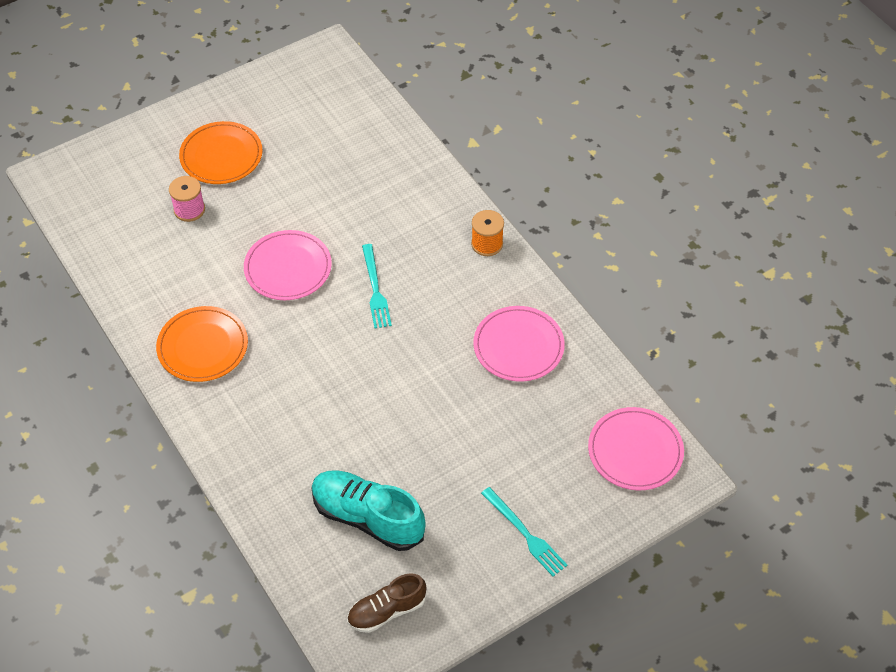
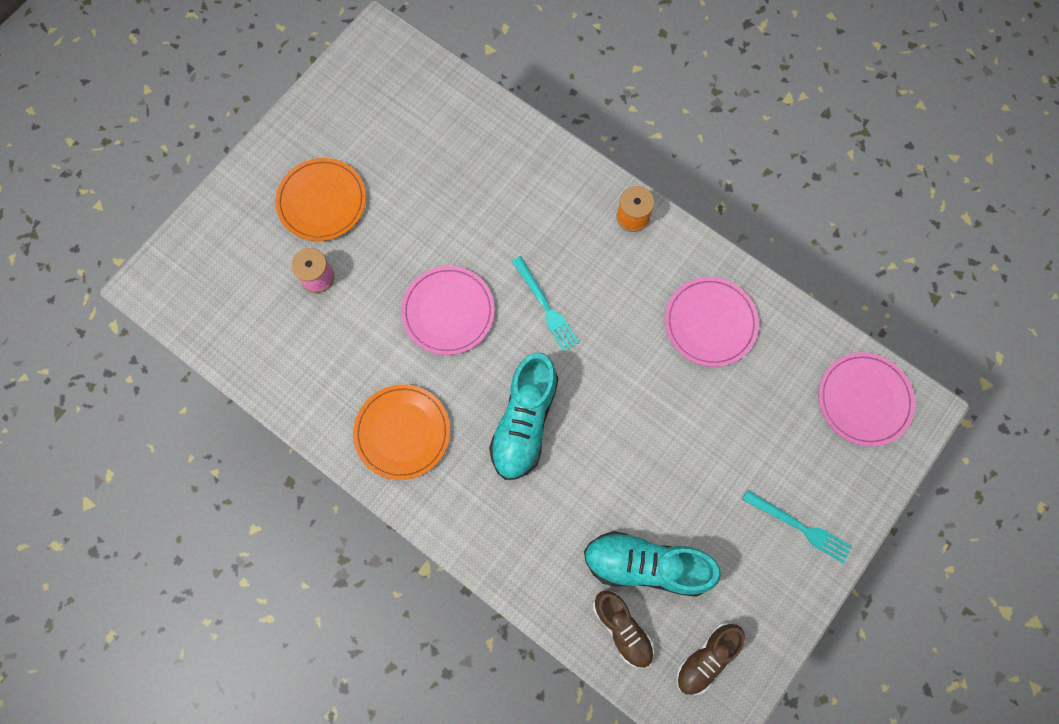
camera: 20 degrees left, 20 degrees up
(313, 371) = (524, 422): none -> turquoise shoe
(321, 561) = (622, 628): none -> brown shoe

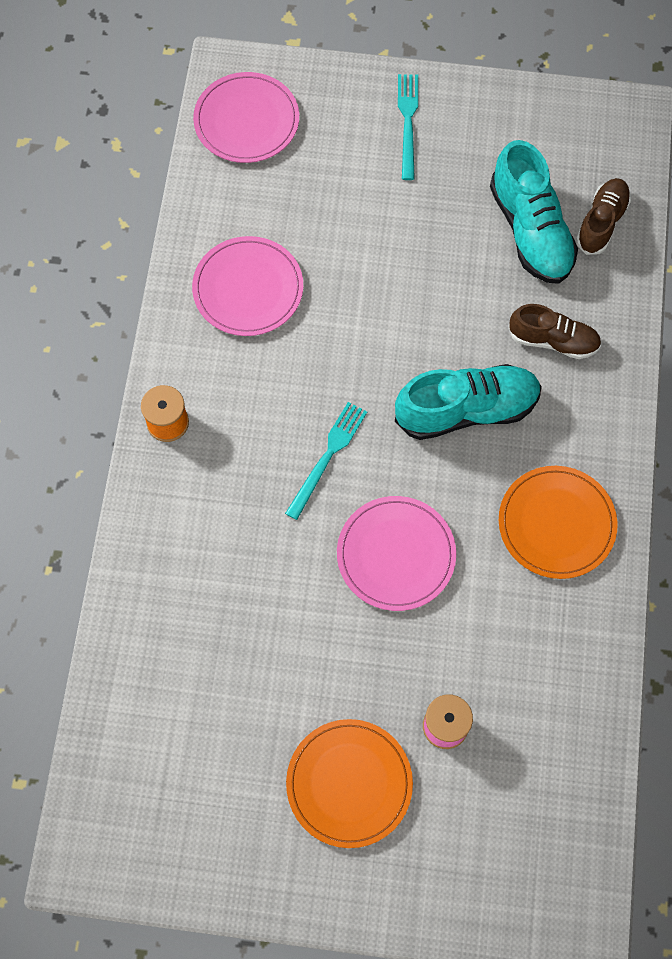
camera: 120 degrees left, 5 degrees down
(706, 658) = (577, 144): brown shoe -> brown shoe (553, 340)

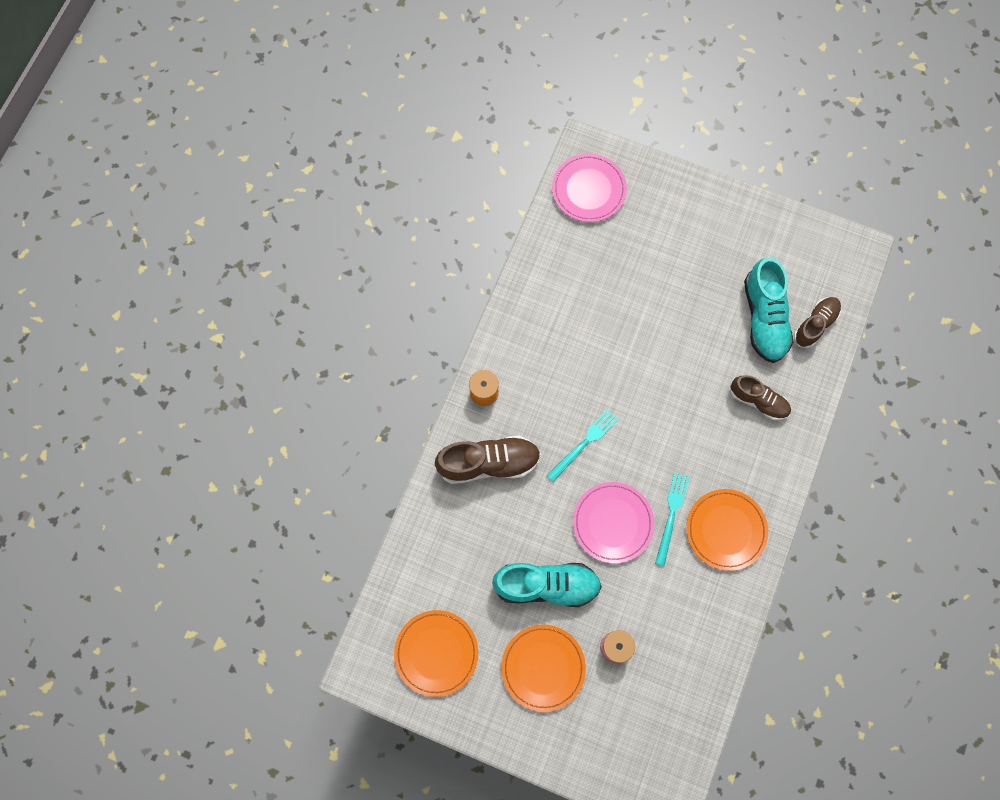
camera: 15 degrees right, 5 degrees up
(188, 805) = (436, 653): none -> orange plate
(198, 518) = (488, 463): none -> brown shoe
(248, 288) = (560, 311): pink plate -> none
(407, 122) = (699, 218): turquoise fork -> turquoise fork (671, 515)
(466, 410) = (686, 435): turquoise shoe -> turquoise shoe (546, 585)

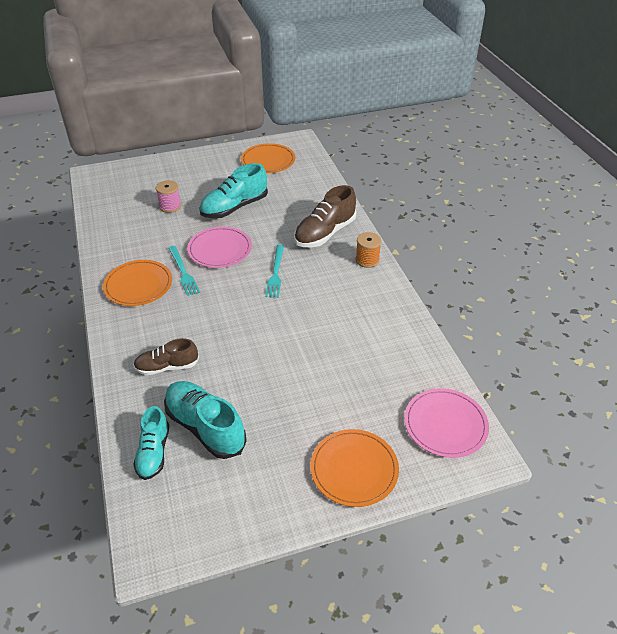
camera: 140 degrees right, 30 degrees down
(543, 667) = (205, 182): orange plate -> orange plate (354, 469)
(815, 325) = (153, 452): brown shoe -> turquoise shoe

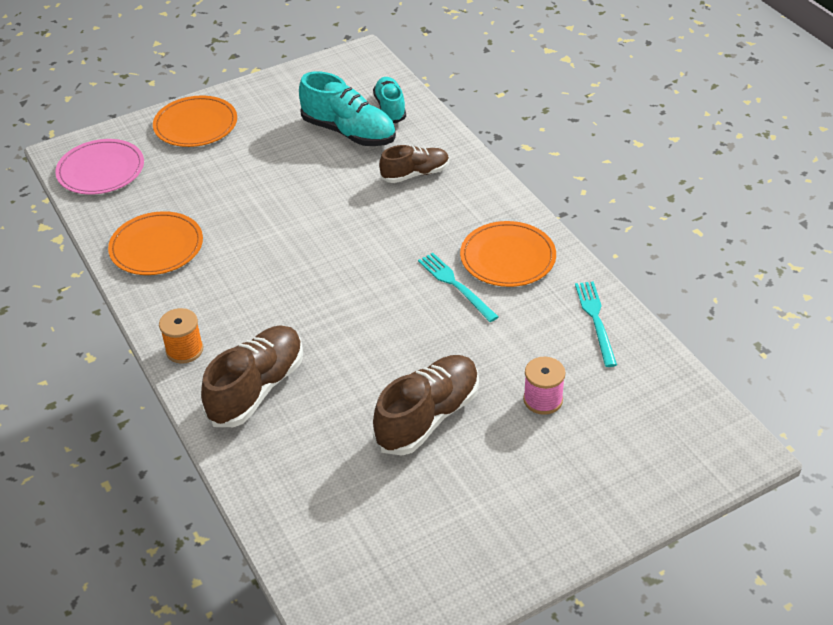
camera: 170 degrees right, 0 degrees up
(220, 249) = (418, 330): pink plate -> none
(234, 207) = (428, 417): turquoise shoe -> brown shoe
(268, 161) = (405, 558): orange plate -> orange plate (156, 247)
(276, 273) = (321, 306): turquoise fork -> turquoise fork (595, 320)

